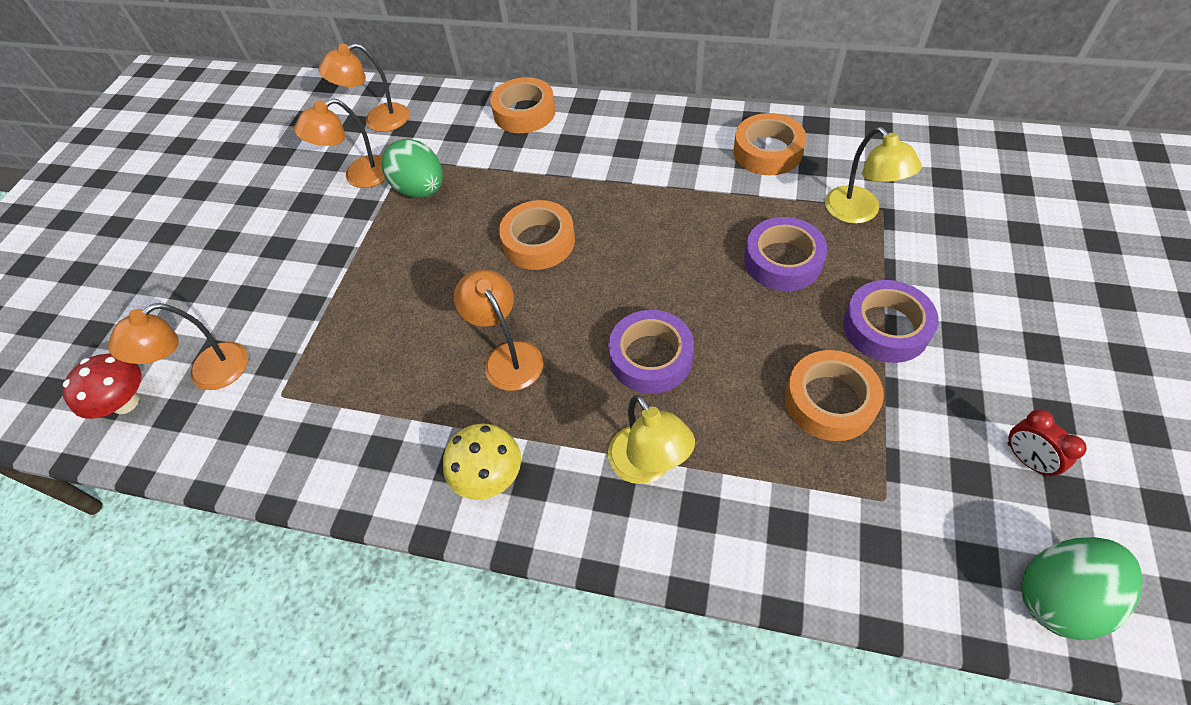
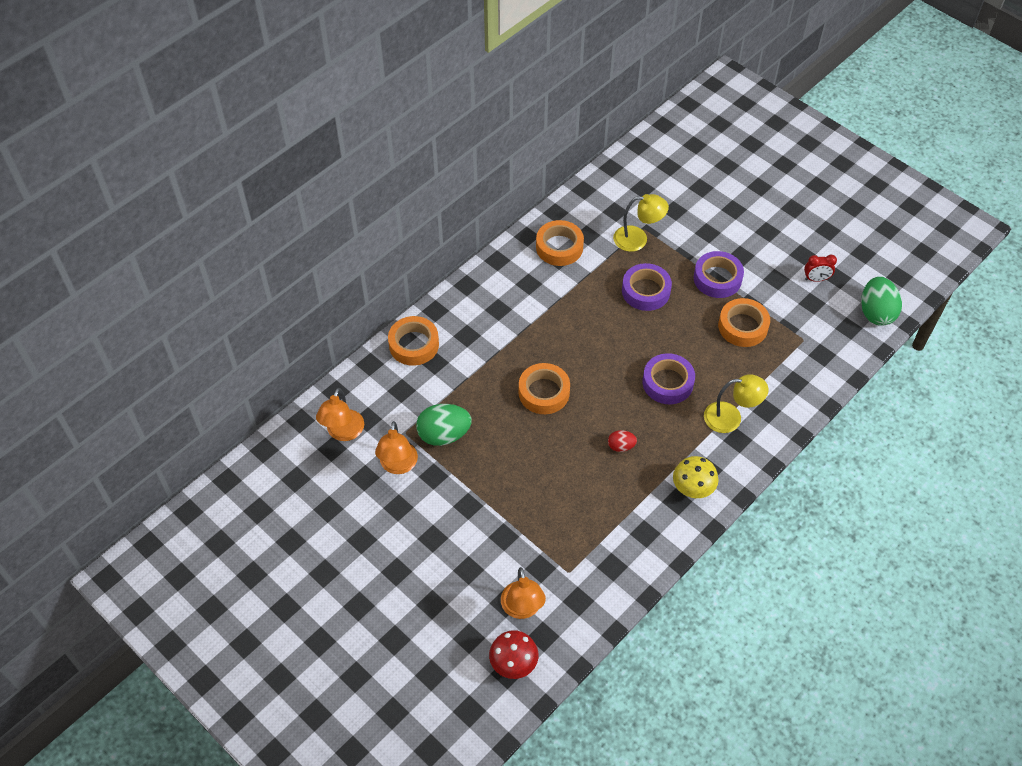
camera: 65 degrees left, 0 degrees up
(508, 356) = (621, 446): orange lamp -> red egg

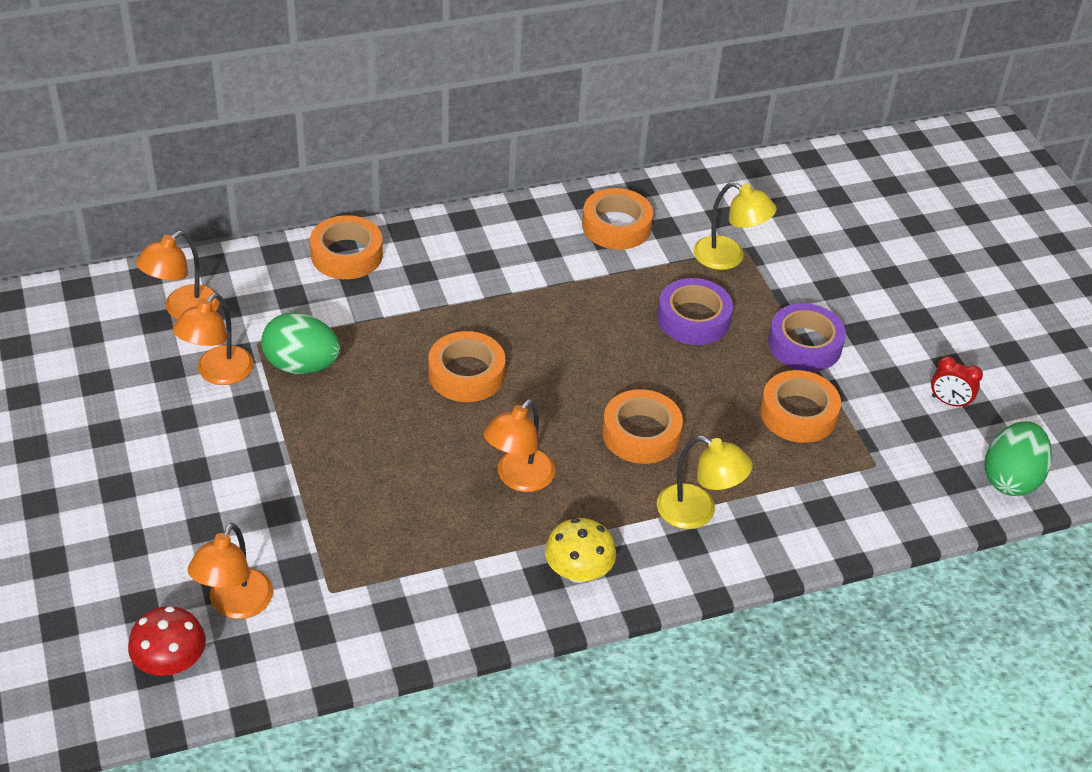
camera: 25 degrees right, 10 degrees down
(621, 446) = (518, 478): red egg -> orange lamp
(667, 383) = (641, 433): purple tape -> orange tape

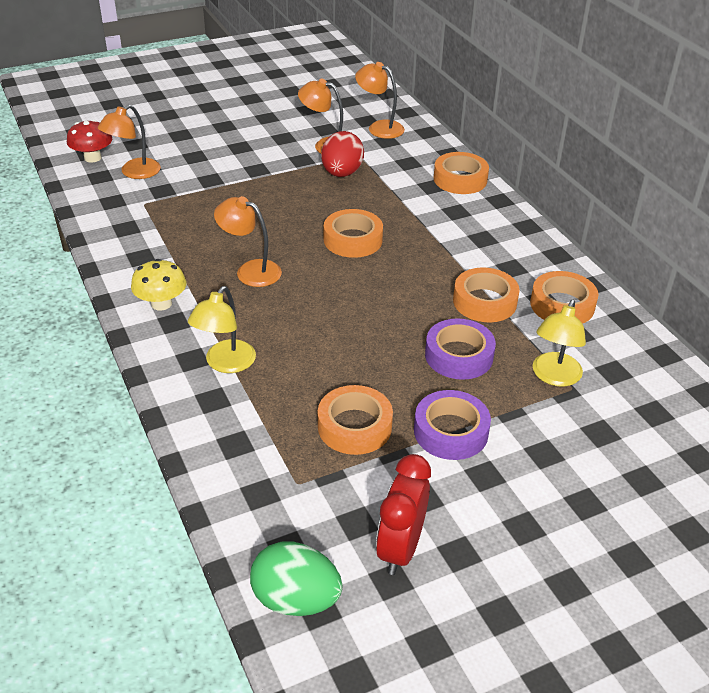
camera: 85 degrees right, 5 degrees down
(235, 605) = (134, 172): orange lamp -> orange lamp turned 60 degrees counterclockwise
(302, 365) = (342, 173): green egg -> red egg
(641, 433) = (308, 329): orange tape -> orange tape (484, 301)
(949, 402) = (400, 548): red clock -> red clock, size x1.72

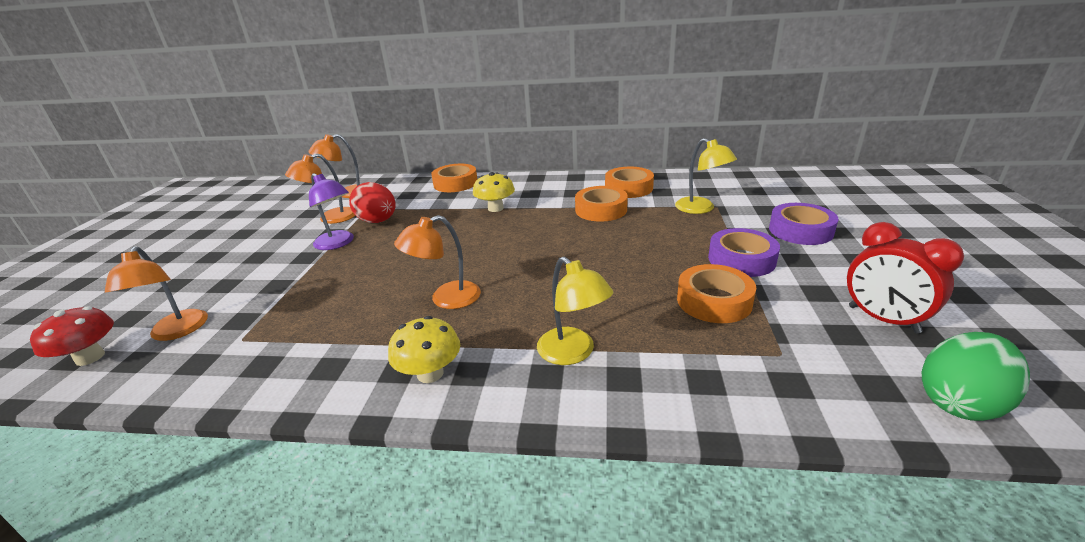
camera: 55 degrees left, 10 degrees down
(288, 173) = (338, 243): none -> purple lamp
(353, 240) = (469, 238): orange tape -> none
(426, 230) = (495, 208): none -> yellow mushroom
(459, 356) = (654, 234): purple tape -> purple tape (800, 230)

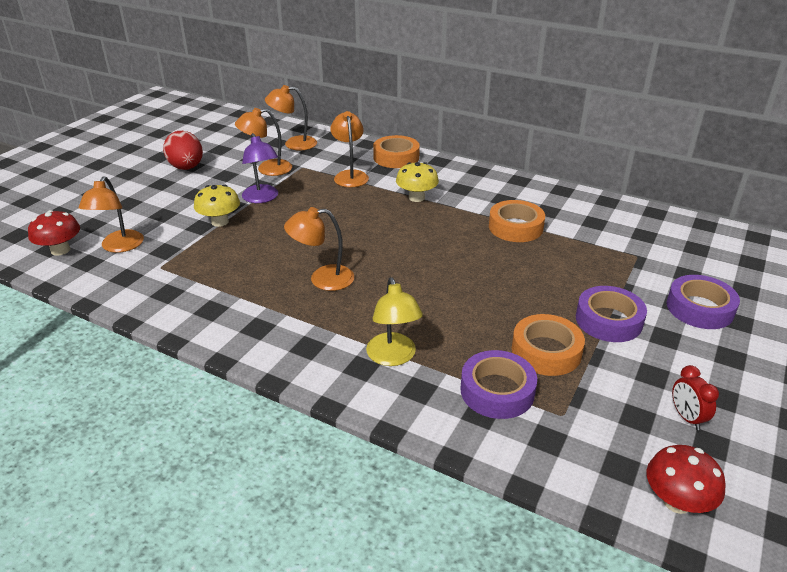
camera: 20 degrees right, 5 degrees up
(378, 221) = (305, 183): red egg -> red egg (186, 168)
(420, 205) = (350, 175): none -> orange lamp
(430, 373) = (278, 338): yellow mushroom -> yellow mushroom (220, 222)
(628, 188) = (563, 209): orange tape -> none
(701, 209) = (618, 254): yellow lamp -> none
(702, 352) = (497, 391): none -> purple tape
(883, 319) = (686, 417): red clock -> red clock, size x0.58
(959, 402) = (677, 501): green egg -> red mushroom

